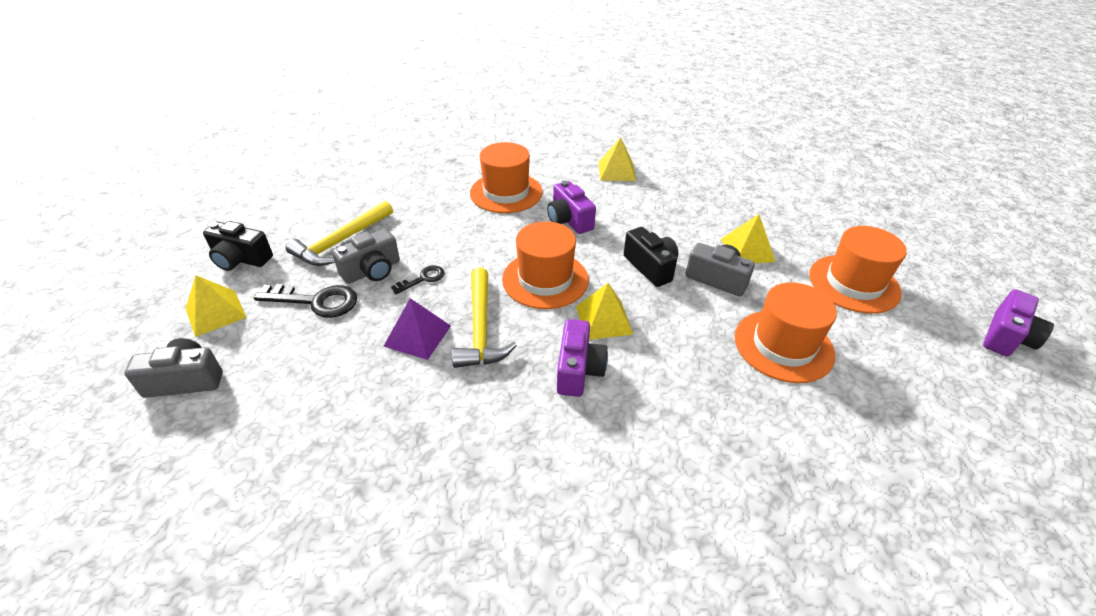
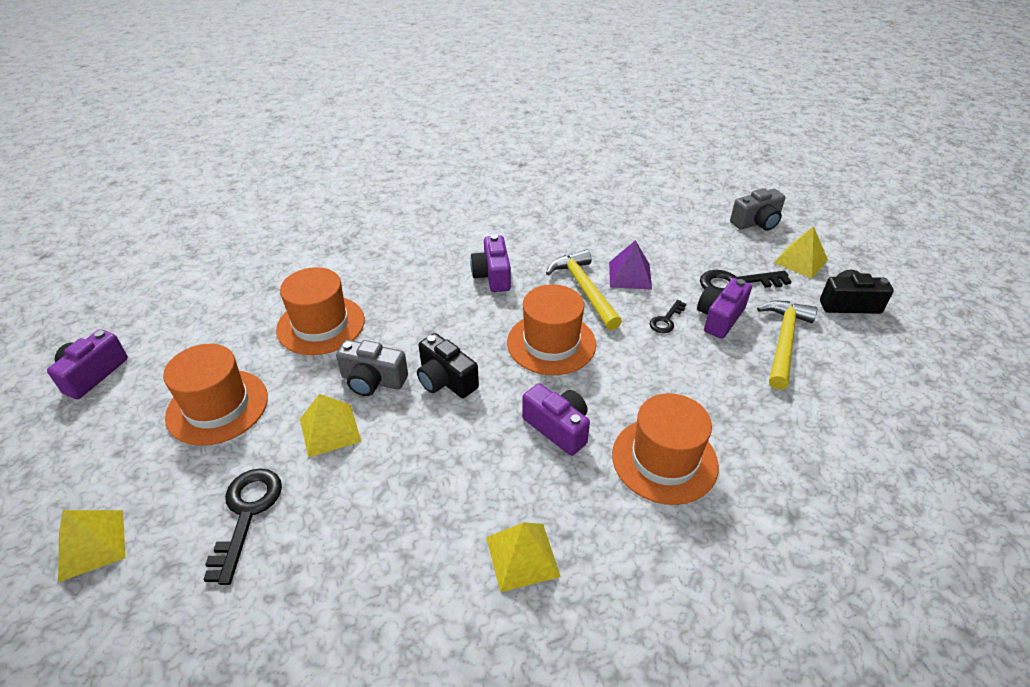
camera: 165 degrees right, 0 degrees up
(372, 271) = (719, 318): grey camera -> purple camera
(603, 320) = (483, 316): yellow pyramid -> yellow pyramid (91, 544)
(792, 214) = (246, 514): none -> black key

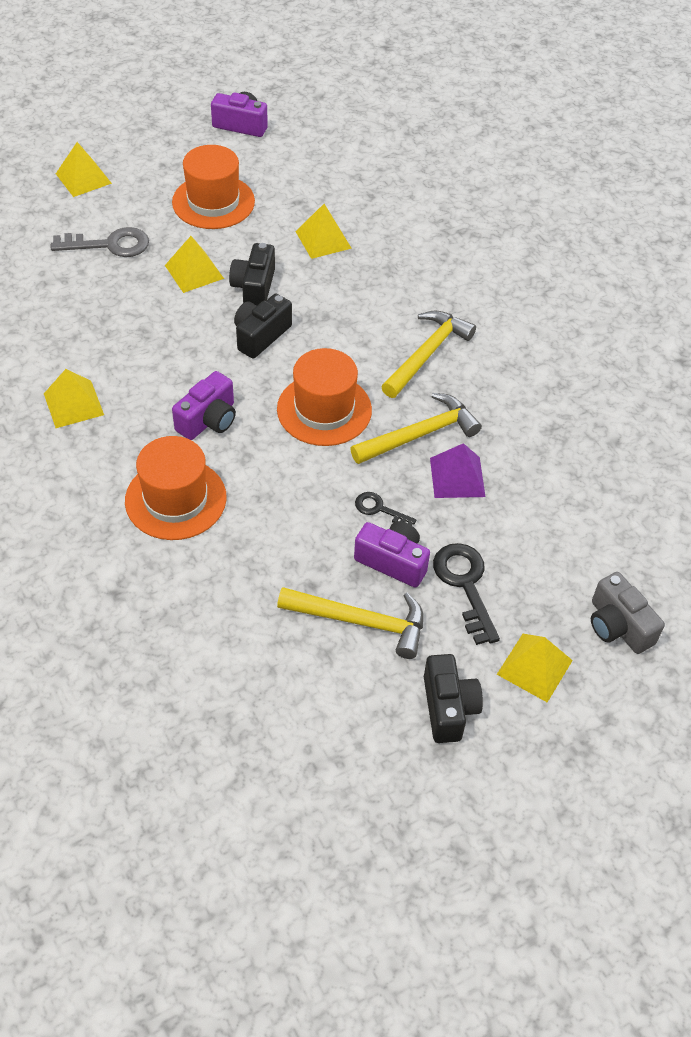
camera: 80 degrees right, 10 degrees up
(246, 514) = (109, 245): black key -> grey key
(321, 325) = (323, 239): orange hat -> yellow pyramid
(373, 380) = (254, 287): grey camera -> black camera
(492, 276) = (427, 354): purple camera -> yellow hammer

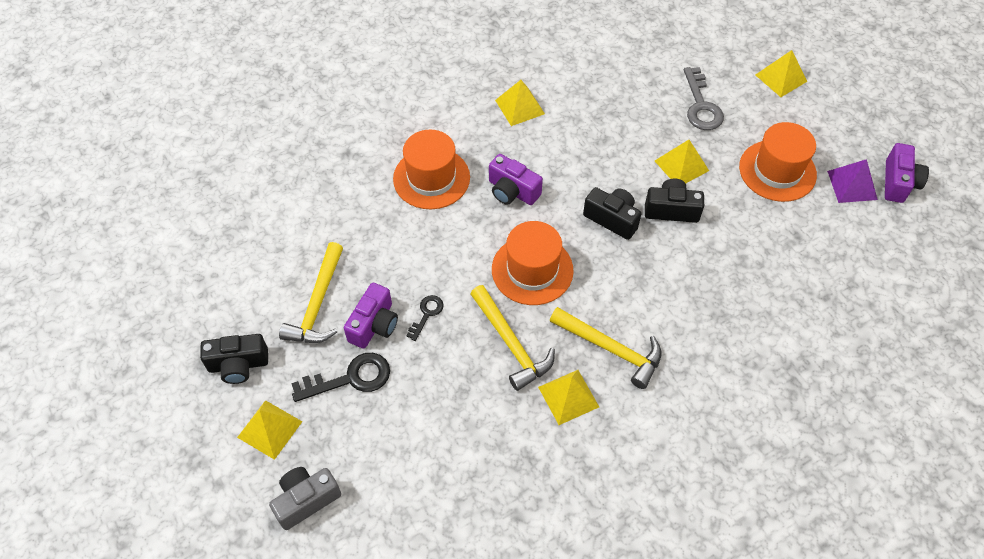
camera: 90 degrees right, 5 degrees up
(323, 239) = (748, 259): yellow pyramid -> yellow pyramid (568, 396)
(457, 477) = (464, 373): purple pyramid -> purple pyramid (852, 185)

